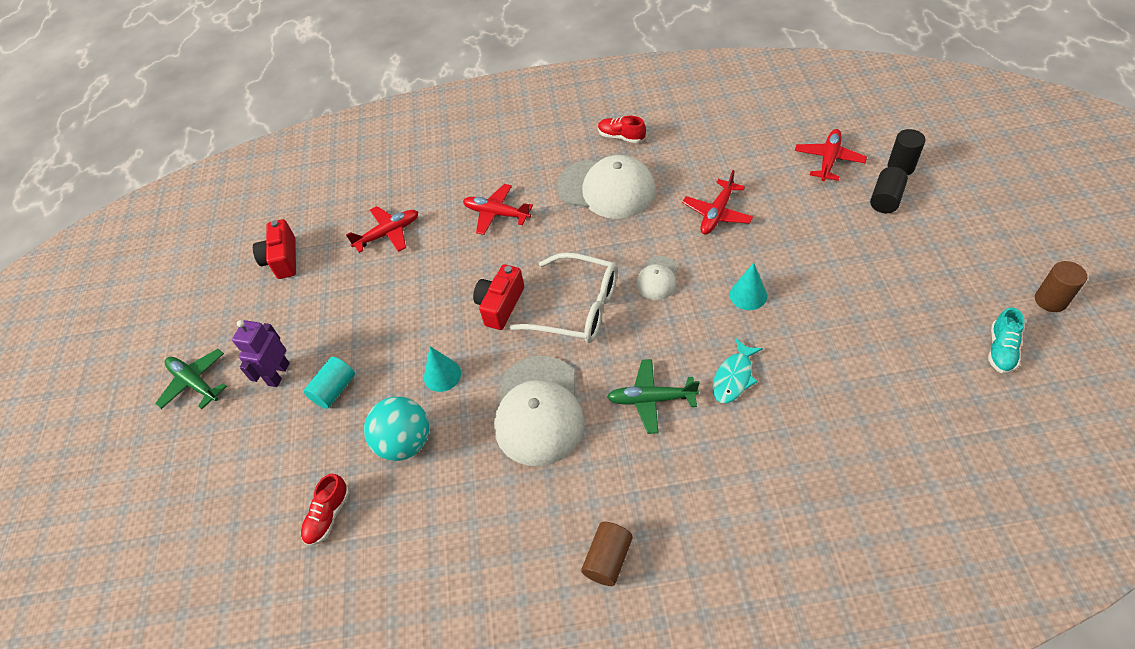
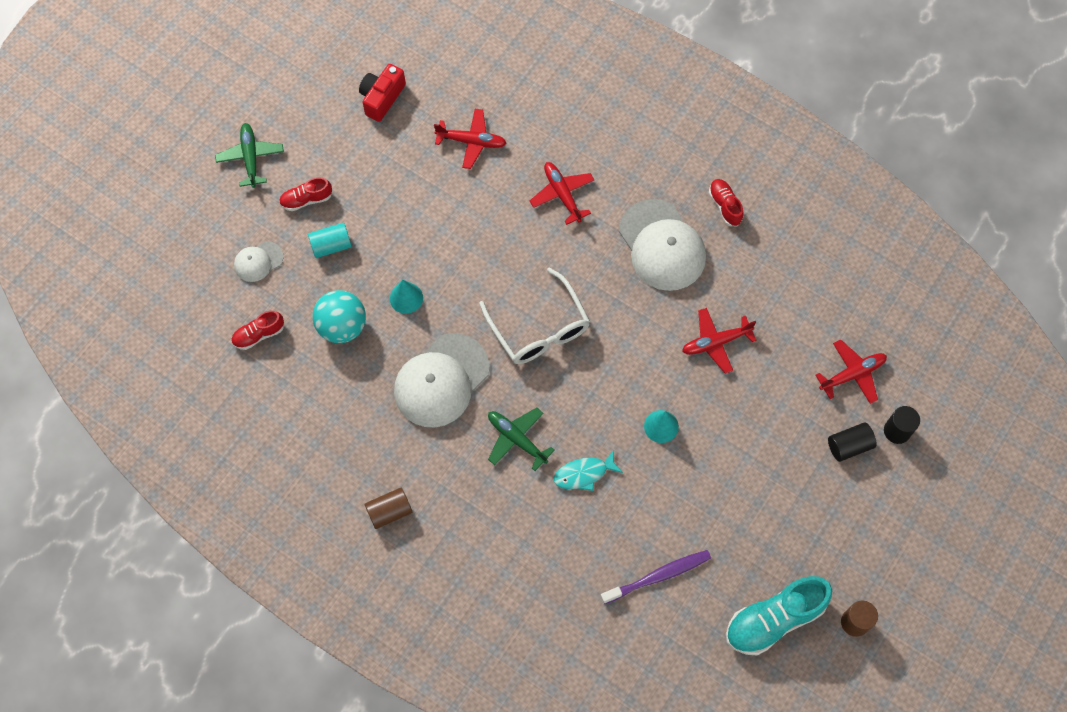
camera: 35 degrees right, 15 degrees up
(278, 374) = (306, 200): purple robot -> red shoe
(500, 305) = (491, 278): red camera -> none
(657, 278) = (616, 356): white cap -> white cap (258, 261)
(883, 399) = (657, 576): none -> purple toothbrush
(1001, 350) = (774, 619): turquoise shoe -> turquoise shoe, size x1.88

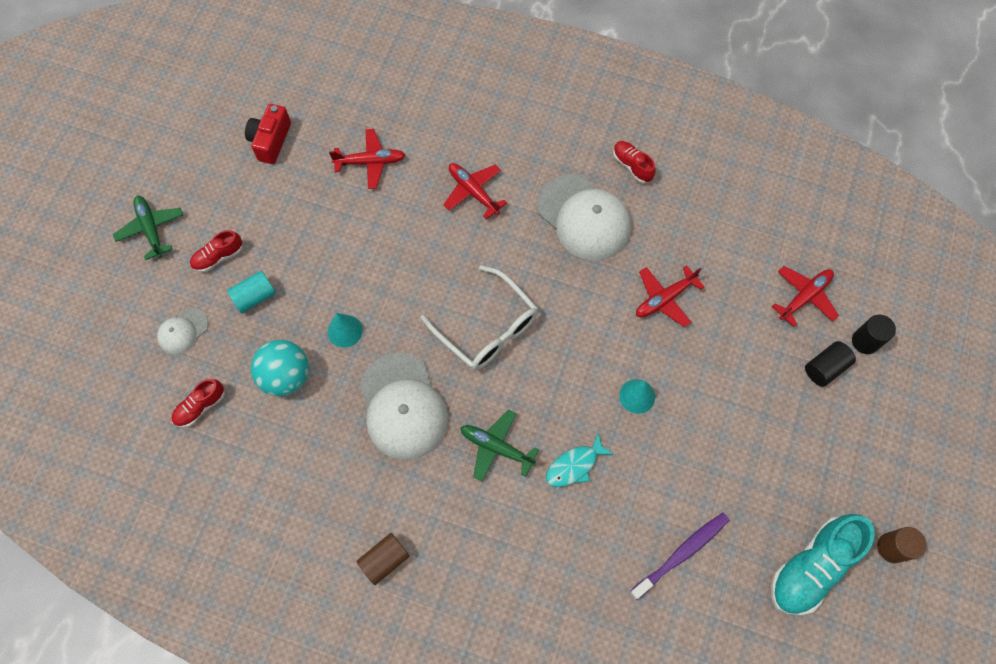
camera: 15 degrees left, 0 degrees up
(441, 380) = (403, 406): white cap -> white cap turned 45 degrees counterclockwise

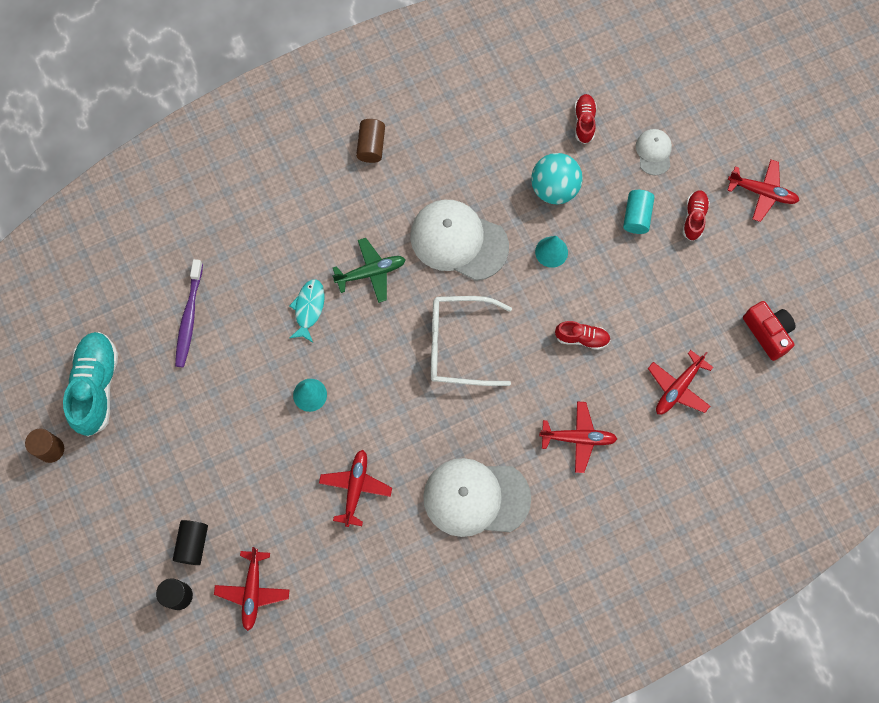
camera: 135 degrees right, 5 degrees up
(151, 229) = (762, 192): green plane -> red plane
(632, 166) = (483, 581): red shoe -> red shoe (581, 338)

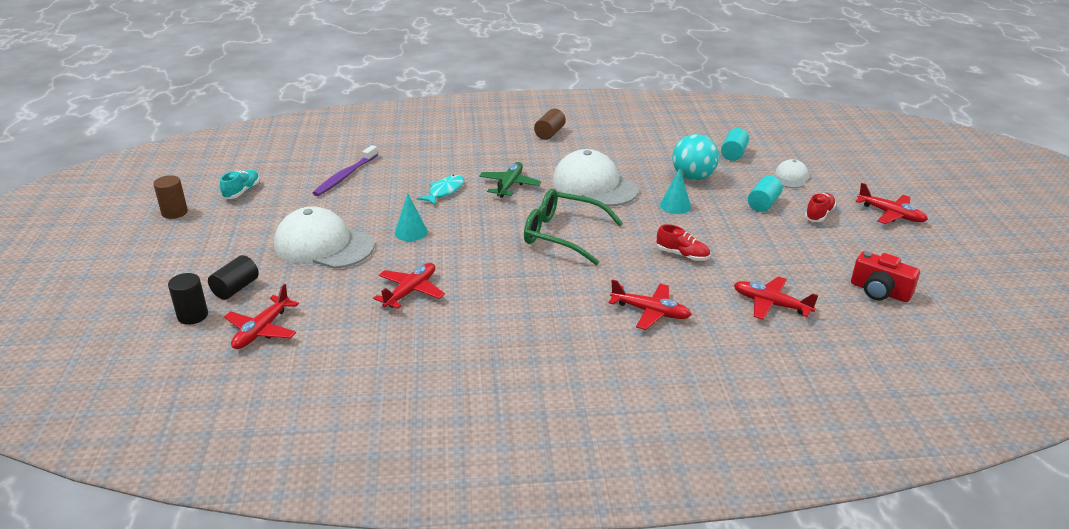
camera: 20 degrees right, 40 degrees down
(96, 387) = (242, 191): turquoise shoe -> turquoise shoe, size x0.53
(371, 272) = (509, 185): green plane -> green plane turned 75 degrees counterclockwise
(460, 345) = (563, 235): white glasses -> green glasses
(476, 497) = (524, 325): white cap -> white cap (323, 245)
(584, 122) = (733, 154): red shoe -> turquoise cylinder
(678, 388) = (771, 304): red plane -> red plane turned 60 degrees clockwise
(767, 333) = (879, 291): red camera -> red camera turned 135 degrees clockwise

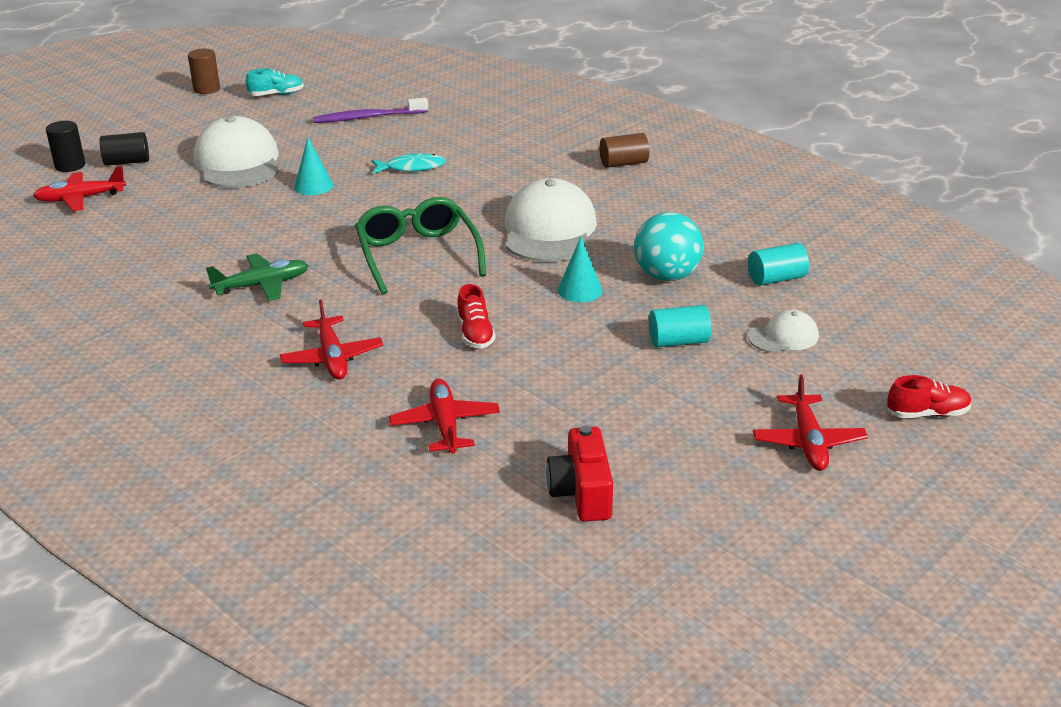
camera: 50 degrees right, 0 degrees up
(410, 291) = (213, 229): red plane -> none
(509, 185) = (474, 190): green plane -> green plane (262, 285)
(819, 214) = (714, 388): red shoe -> red shoe (927, 413)

